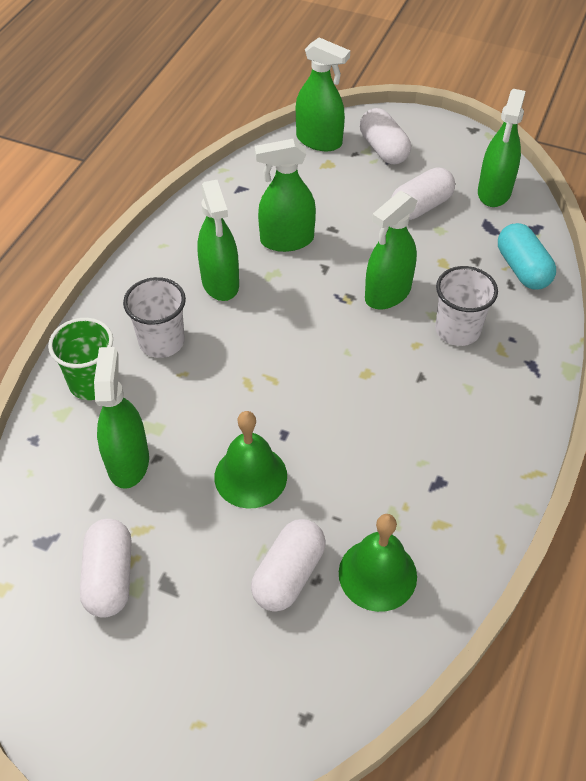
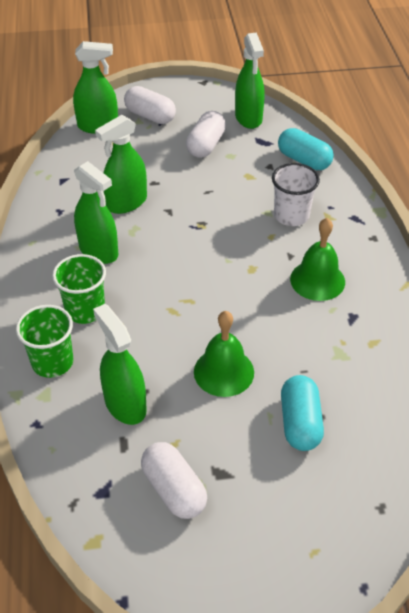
camera: 30 degrees left, 5 degrees down
(162, 341) = (85, 310): white cup -> green cup
(289, 574) = (300, 423): white capsule -> turquoise capsule
(377, 574) = (358, 393): green bell -> green bell (317, 280)
(387, 293) = (226, 211): green spray bottle -> none

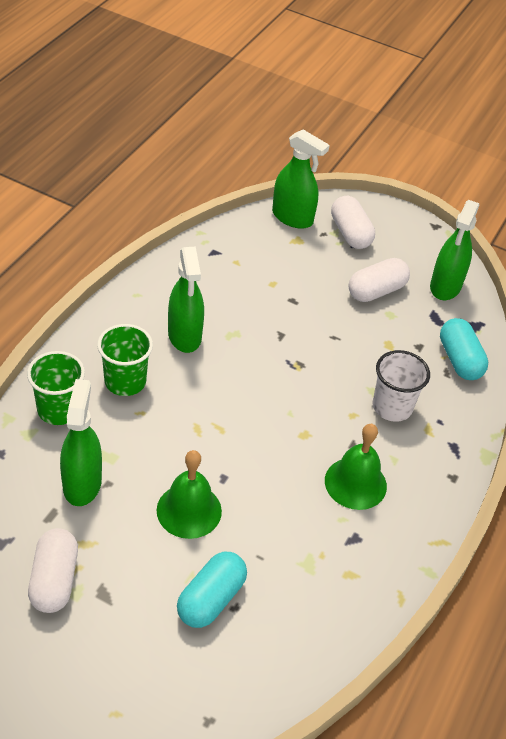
camera: 30 degrees right, 0 degrees up
(126, 203) = (250, 305): green spray bottle -> none

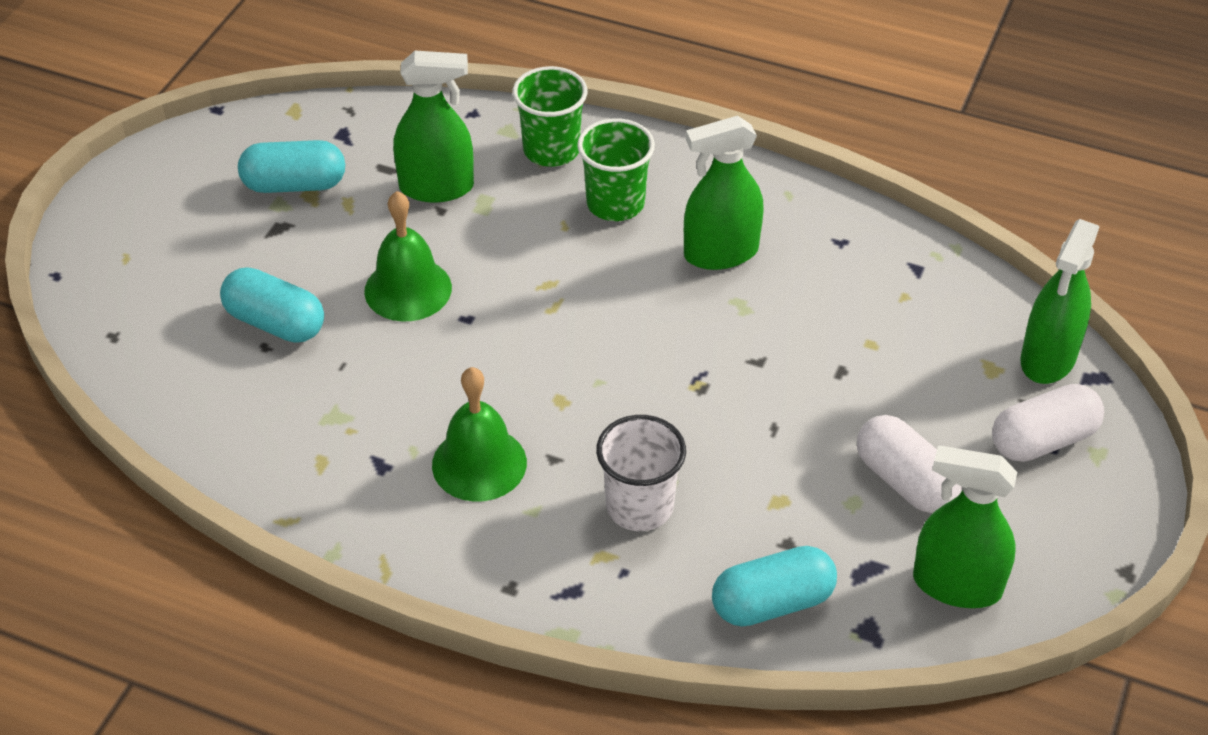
camera: 90 degrees right, 0 degrees up
(54, 580) = (294, 185): white capsule -> turquoise capsule

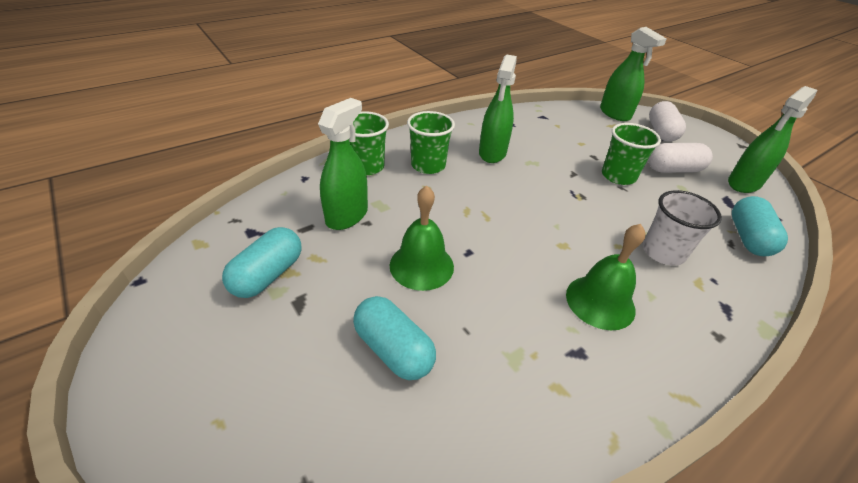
camera: 60 degrees left, 5 degrees down
(275, 323) = (393, 349): turquoise capsule -> turquoise capsule turned 75 degrees clockwise
(805, 415) = (618, 176): none -> green cup

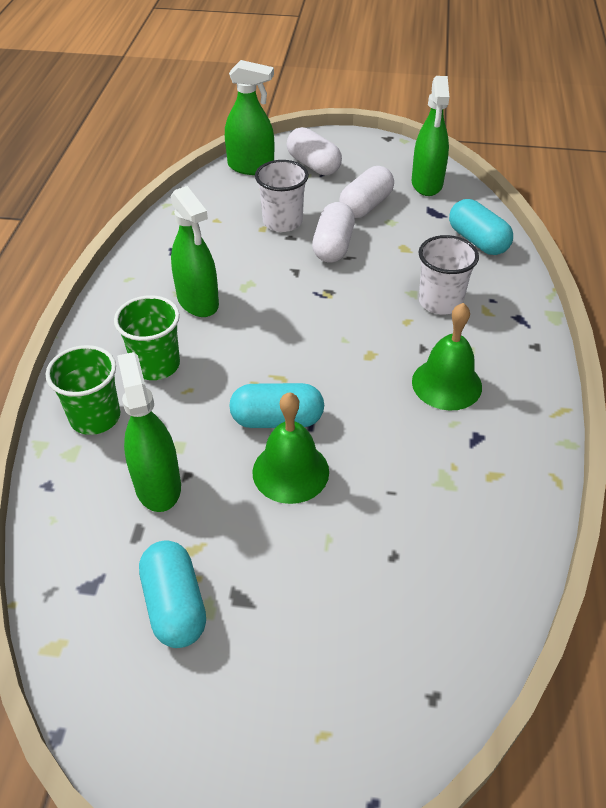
camera: 45 degrees left, 5 degrees up
(393, 349) = (363, 557): turquoise capsule -> turquoise capsule (277, 420)
(599, 147) = (282, 222): none -> white cup
(618, 176) = (333, 246): green cup -> white capsule

